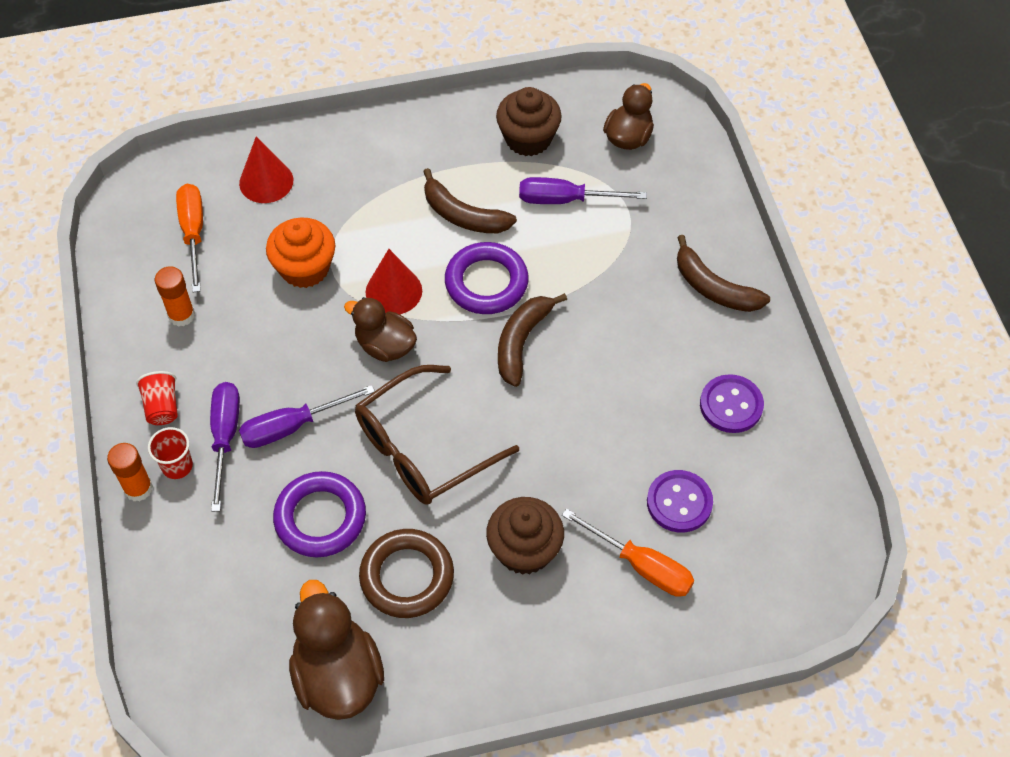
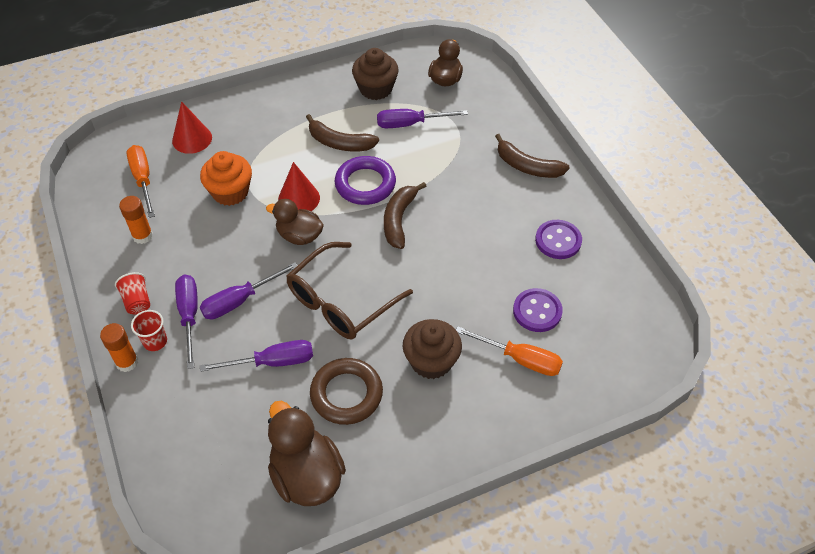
camera: 10 degrees left, 5 degrees down
(320, 518) = (272, 362): purple ring -> purple screwdriver

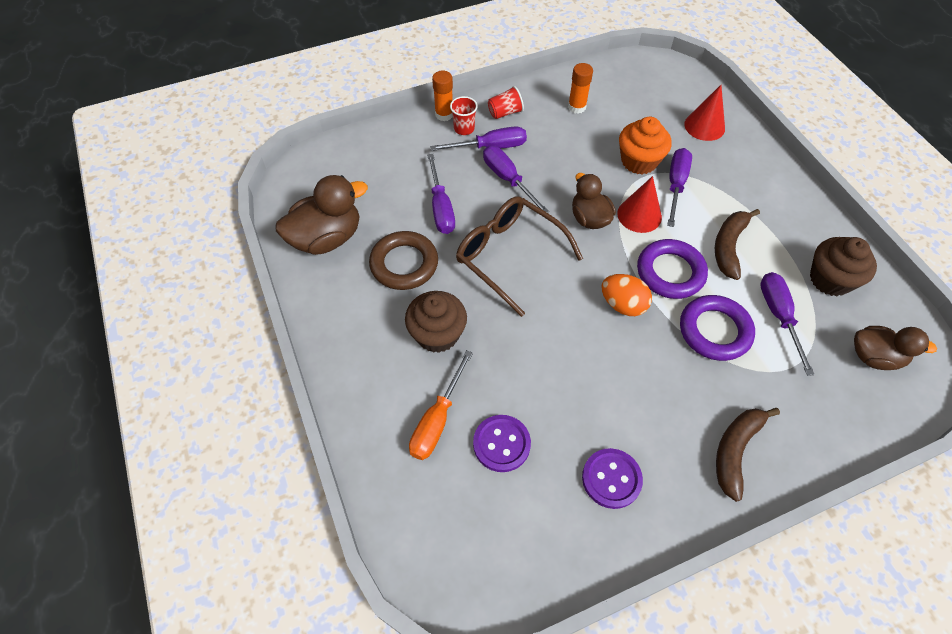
camera: 90 degrees right, 5 degrees up
(143, 179) = (644, 99): orange screwdriver -> none
(265, 169) = (675, 185): none -> purple screwdriver
(299, 236) = (589, 218): brown duck -> brown duck turned 45 degrees counterclockwise
(399, 220) = (622, 305): brown banana -> orange egg
(424, 163) = (714, 331): none -> purple ring

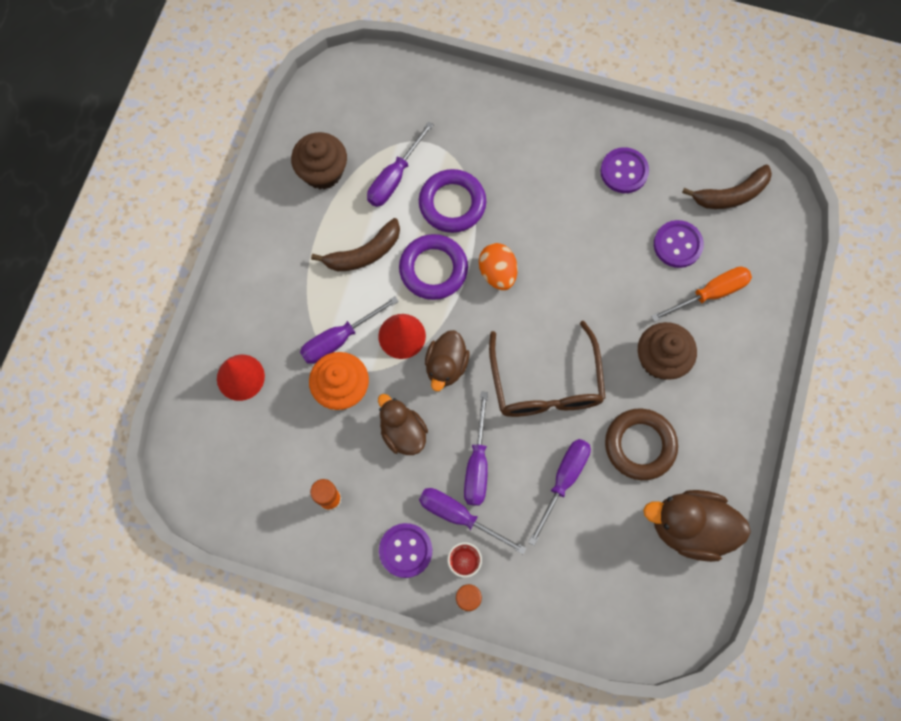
camera: 140 degrees left, 15 degrees up
(505, 113) = (405, 550): red cup -> purple button
(735, 451) = (527, 127): brown banana -> brown banana (731, 195)
(874, 357) = (366, 106): brown duck -> brown duck (403, 432)

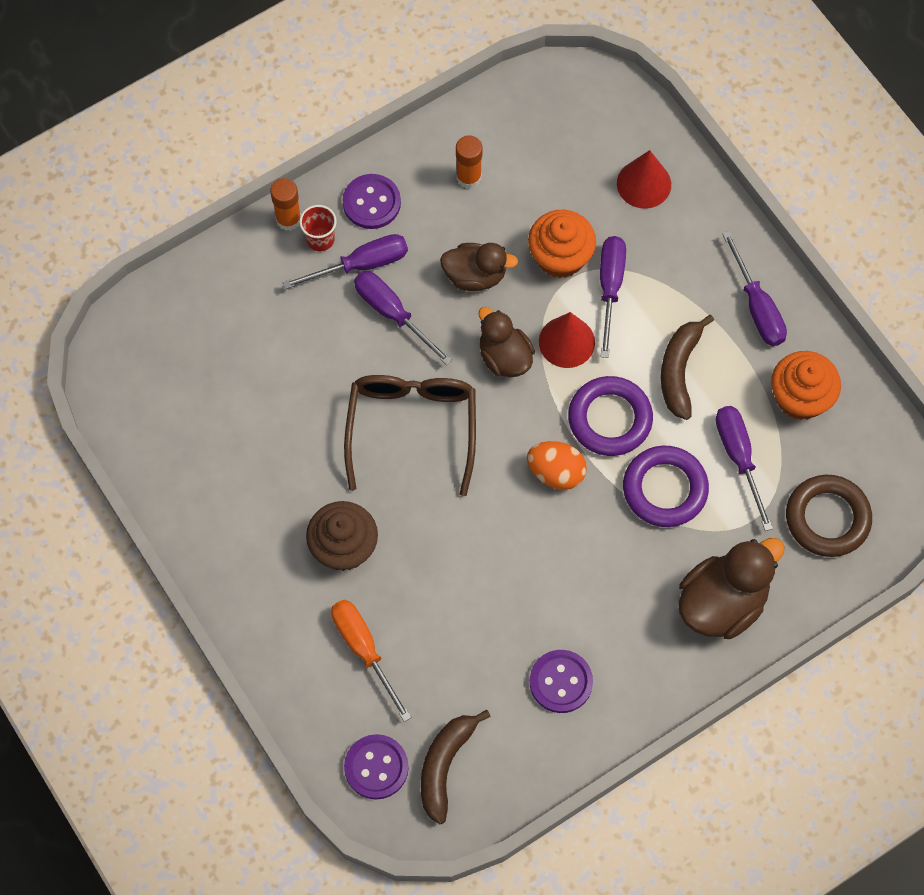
camera: 130 degrees right, 5 degrees down
(322, 172) = (800, 397): brown cupcake -> orange cupcake
(546, 383) = (412, 428): brown glasses -> brown glasses turned 60 degrees clockwise
(563, 480) = (313, 371): purple screwdriver -> purple screwdriver (757, 307)
(640, 445) = (284, 460): brown ring -> brown ring (827, 518)
(677, 245) = (439, 664): purple button -> purple button (376, 767)
(689, 527) = (179, 440): brown duck -> brown duck (722, 602)
(710, 294) = (364, 650): orange screwdriver -> orange screwdriver turned 135 degrees clockwise

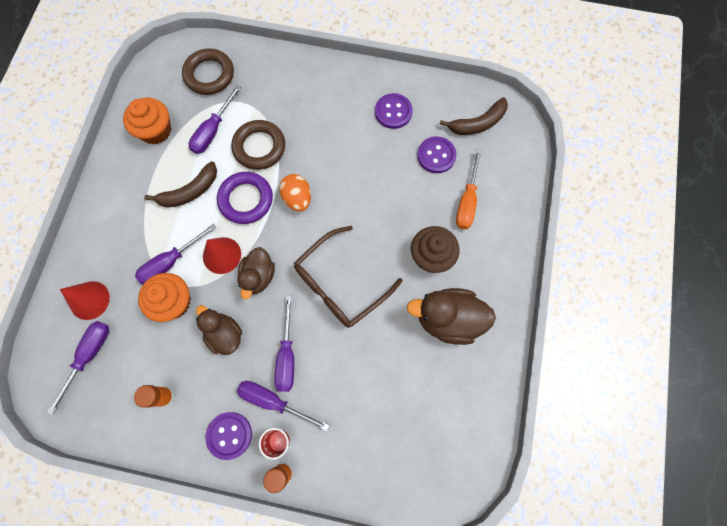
camera: 135 degrees left, 5 degrees up
(376, 767) = (509, 148): purple button -> purple button (436, 155)
(665, 489) = (259, 147): purple ring -> brown ring
(722, 602) = (291, 82): brown duck -> brown duck (448, 319)
(757, 307) = (120, 187): purple screwdriver -> purple screwdriver (89, 356)

